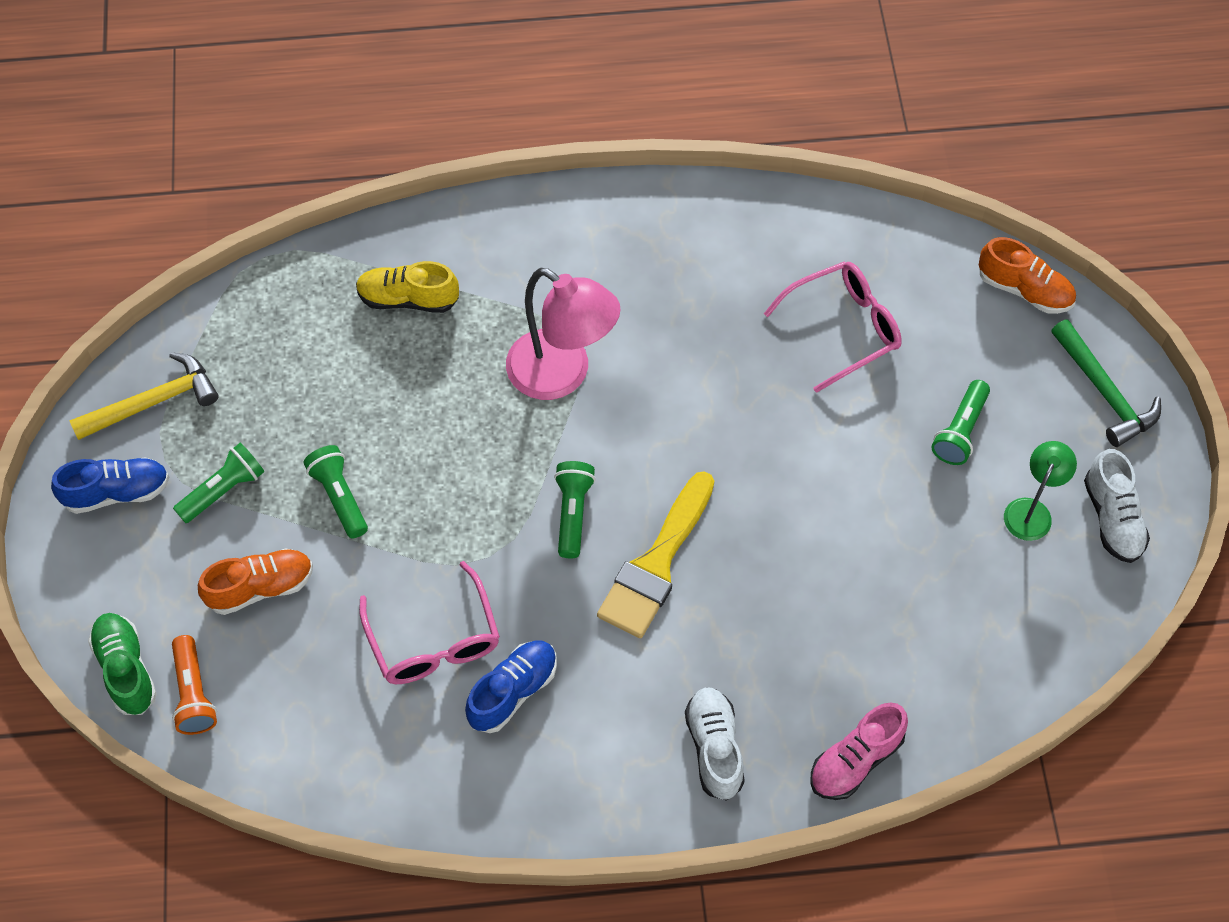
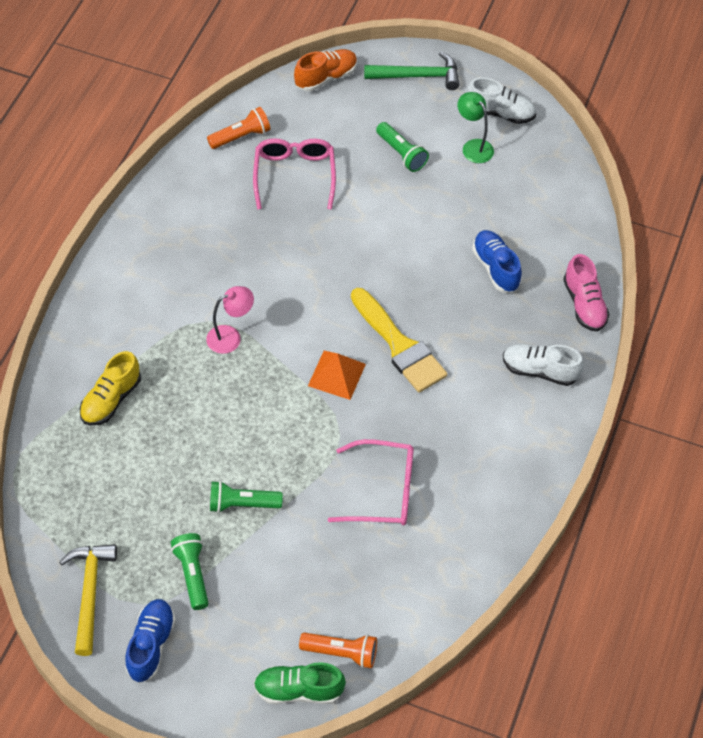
camera: 65 degrees left, 5 degrees down
(260, 587) = (284, 580): orange shoe -> none
(513, 691) = (444, 461): blue shoe -> blue shoe (495, 268)
(562, 375) = (230, 336): pink lamp -> pink lamp, size x0.55
(572, 513) = (337, 375): green flashlight -> orange pyramid
(864, 244) = (241, 136): none -> orange flashlight

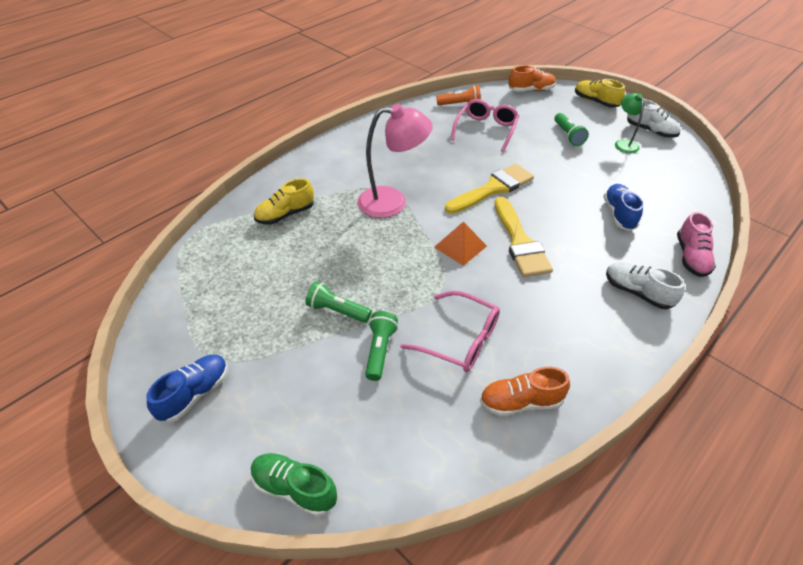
camera: 25 degrees right, 10 degrees down
(89, 593) = (178, 335): yellow hammer -> none
(192, 574) = (265, 349): green flashlight -> green flashlight (380, 350)
(230, 336) = (392, 202): pink lamp -> pink lamp, size x1.81
(341, 275) = (493, 188): none -> yellow brush
(341, 653) = (354, 468): orange flashlight -> none
(418, 76) = (595, 102): green hammer -> yellow shoe
(464, 535) = (520, 402): none -> orange shoe

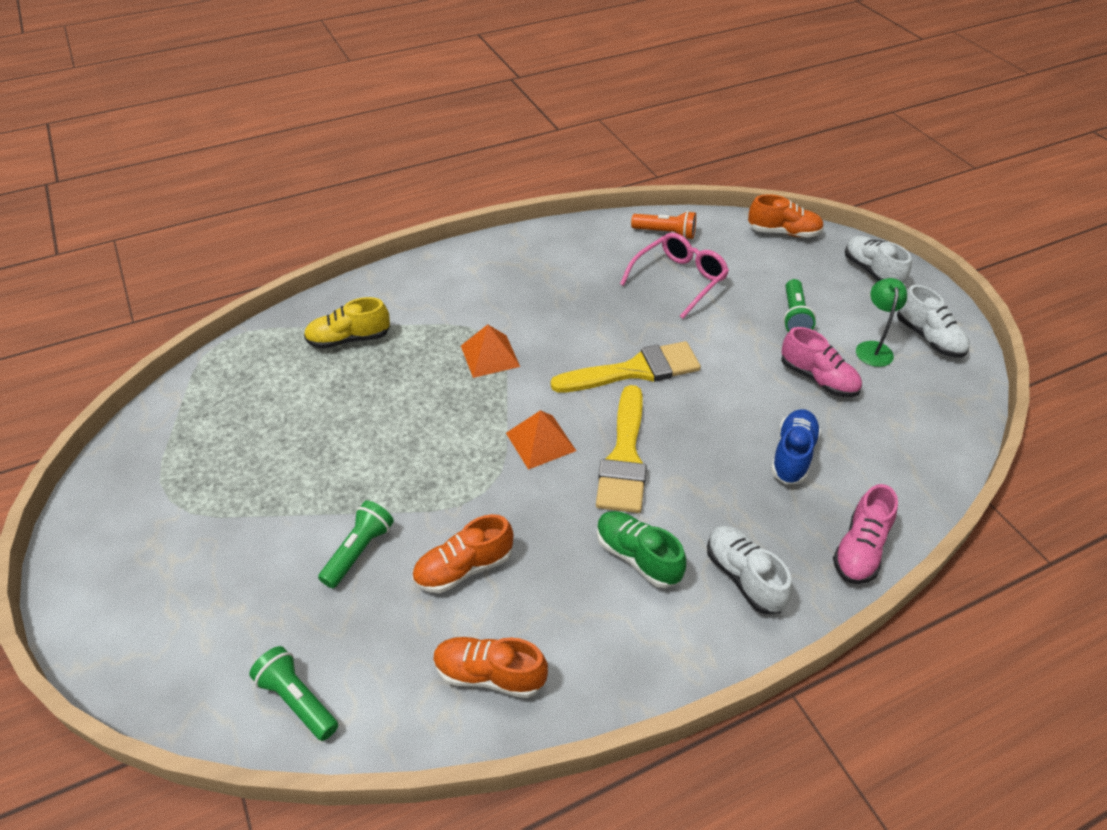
camera: 20 degrees right, 0 degrees up
(195, 394) = (129, 537): blue shoe -> none
(294, 488) = (171, 686): green shoe -> green shoe (637, 557)
(337, 311) = (338, 484): green flashlight -> green flashlight (297, 700)
(392, 202) = (490, 356): pink lamp -> orange pyramid
(460, 339) = (464, 568): pink glasses -> orange shoe
(595, 102) = (872, 272): yellow shoe -> white shoe
(604, 167) = (818, 379): none -> pink shoe

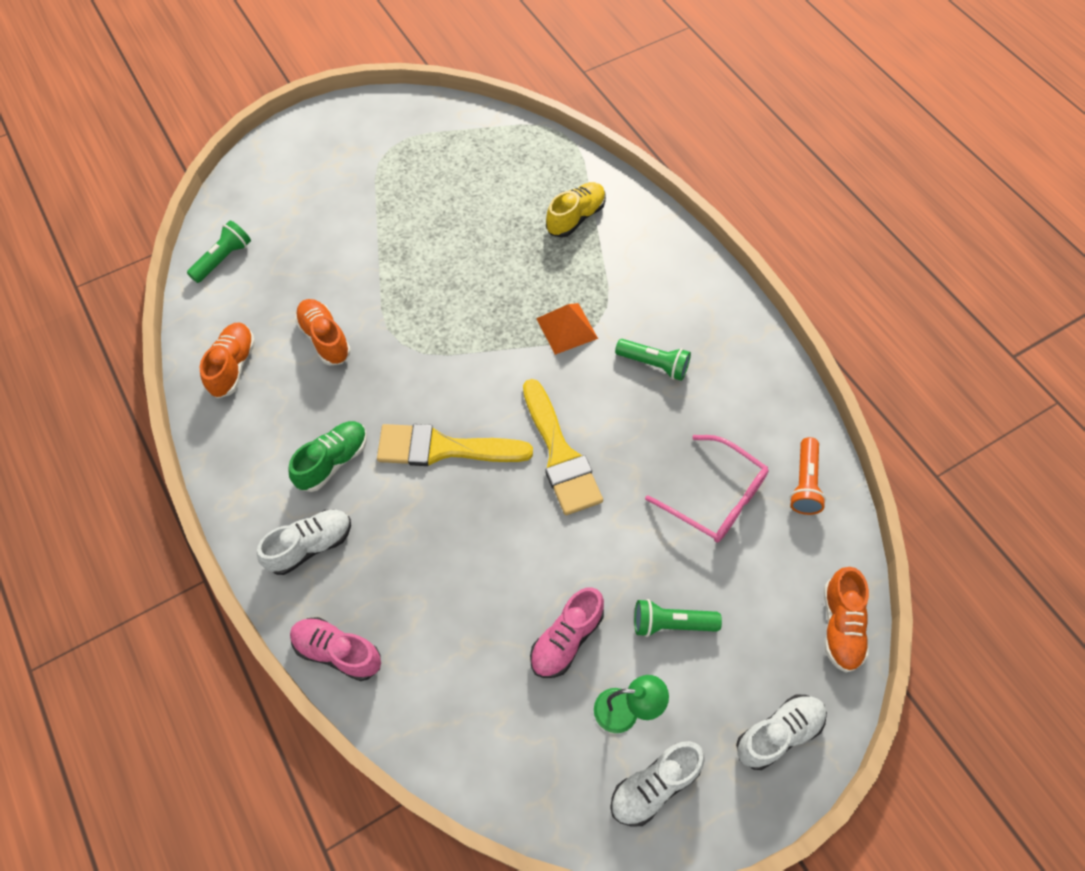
camera: 85 degrees right, 15 degrees up
(349, 339) = (575, 217): yellow shoe -> yellow shoe turned 60 degrees clockwise
(359, 551) = (342, 269): green flashlight -> green flashlight (654, 364)
(540, 441) = (459, 379): orange pyramid -> none
(792, 455) = (452, 601): blue shoe -> none

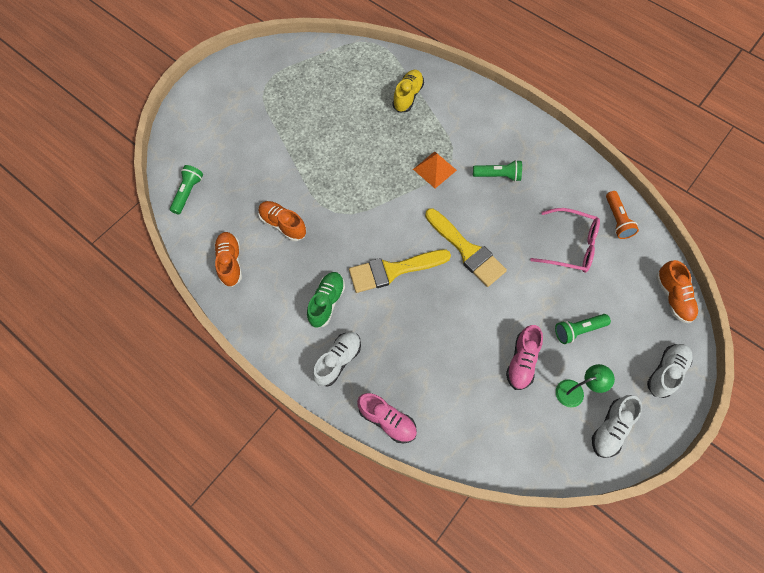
camera: 20 degrees left, 5 degrees up
(338, 652) = (387, 420): pink shoe -> pink shoe turned 150 degrees counterclockwise

